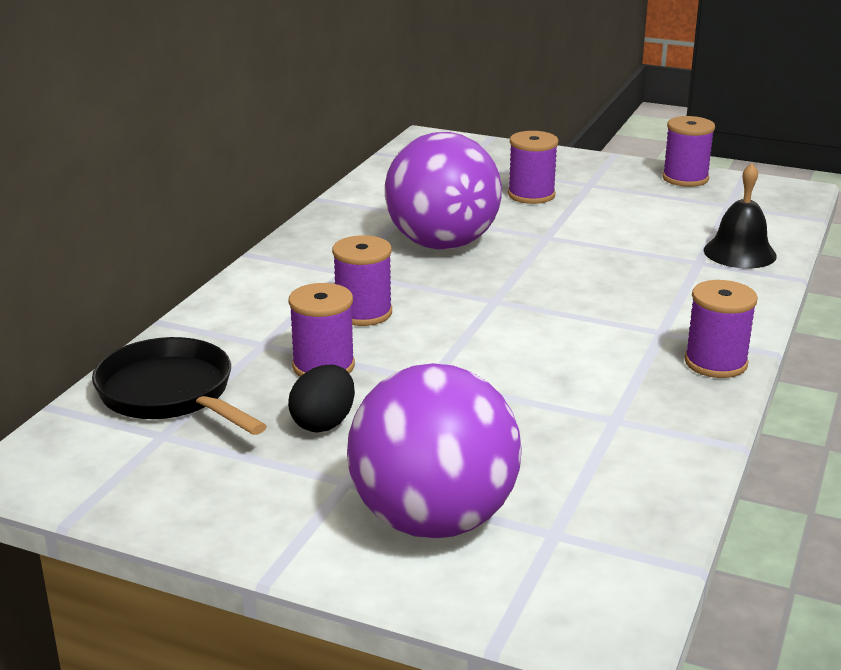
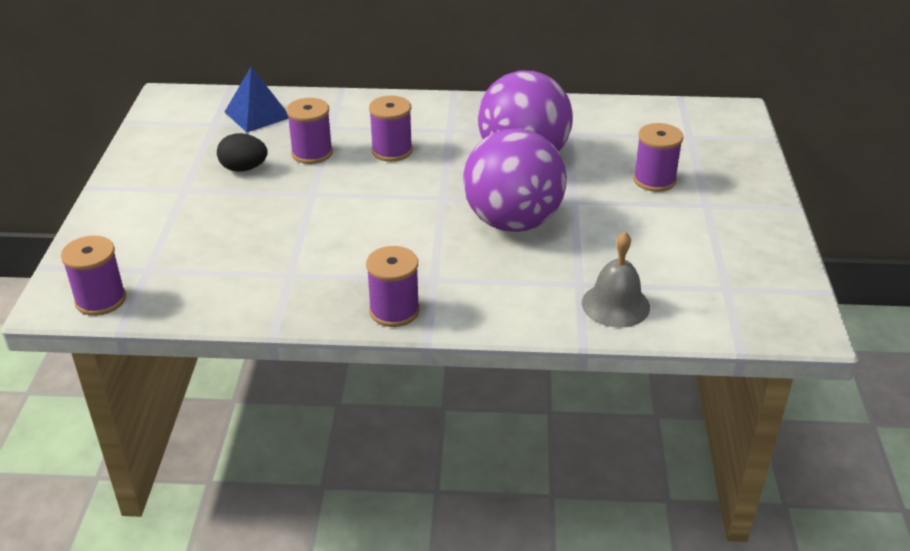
camera: 70 degrees right, 10 degrees up
(171, 394) = (257, 114): black pan -> blue pyramid
(433, 520) = (151, 226): purple ball -> purple ball (512, 222)
(685, 178) = (772, 255): purple spool -> purple spool (100, 300)
(739, 253) = (615, 305): black bell -> grey bell

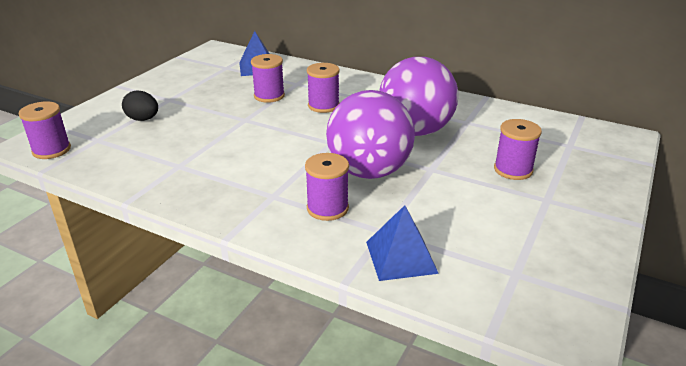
camera: 25 degrees right, 5 degrees down
(244, 168) = (217, 95): black egg -> black egg (143, 119)
(394, 311) = (223, 210): purple spool -> purple spool (327, 208)
(615, 305) = (401, 257): grey bell -> blue pyramid

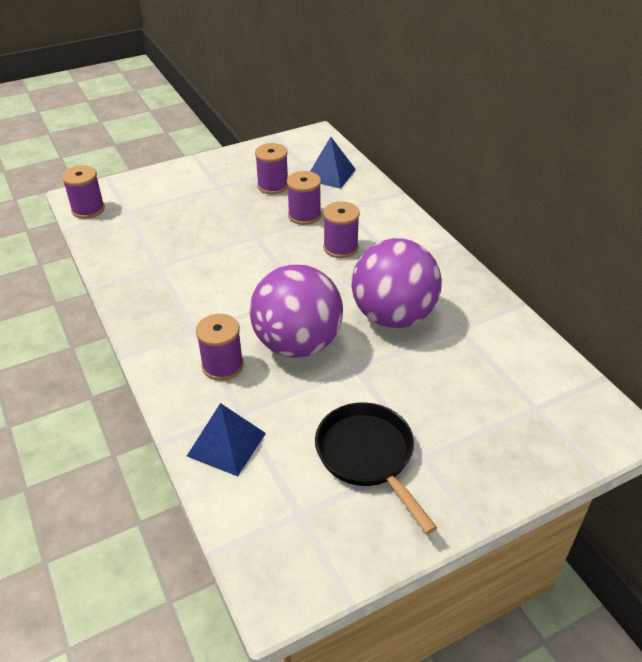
camera: 35 degrees right, 10 degrees up
(143, 119) = (178, 202): black egg -> none
(511, 216) = (368, 456): none -> black pan
(513, 170) = (434, 407): purple spool -> purple spool (273, 186)

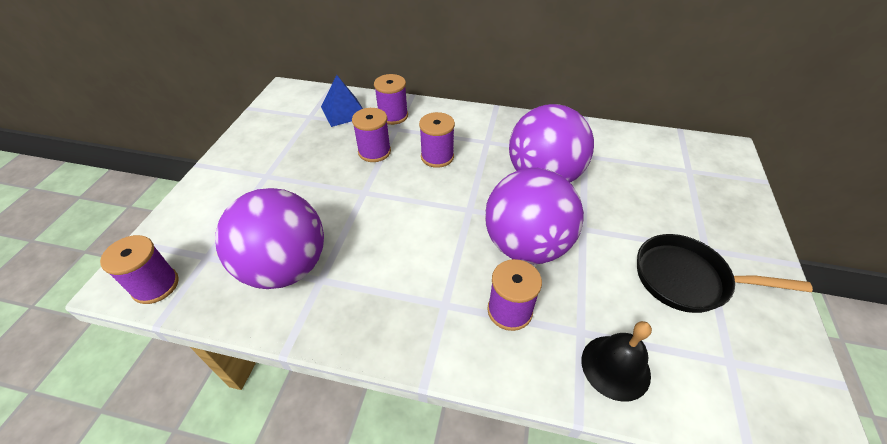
camera: 50 degrees left, 5 degrees up
(151, 246) = (285, 267): none -> purple ball
(226, 444) = (615, 367): blue pyramid -> black bell
(273, 186) = (313, 146): purple spool -> purple spool (393, 116)

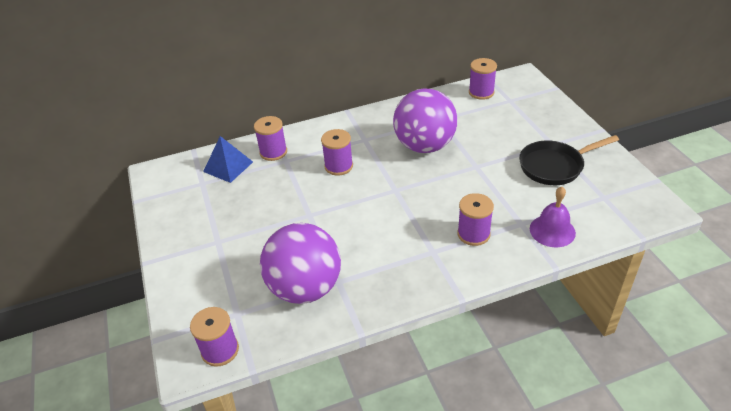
camera: 30 degrees left, 5 degrees down
(374, 152) = (287, 184): purple spool -> purple spool (481, 92)
(526, 245) = (451, 193): purple ball -> none
(615, 367) = (552, 230): black bell -> purple bell

